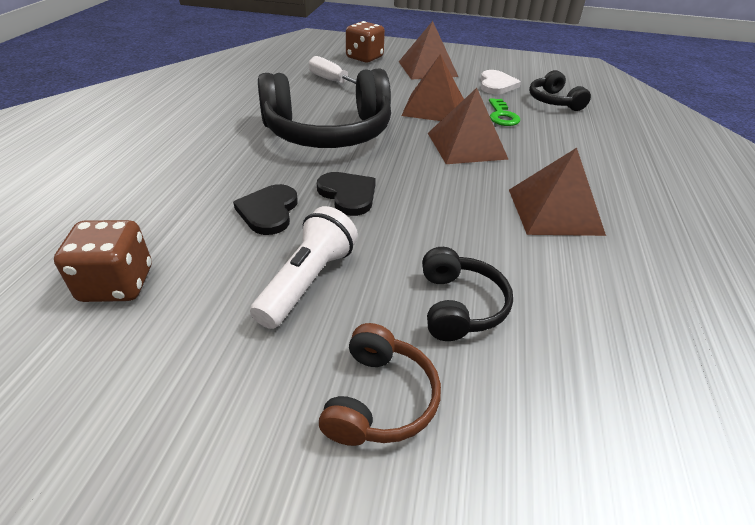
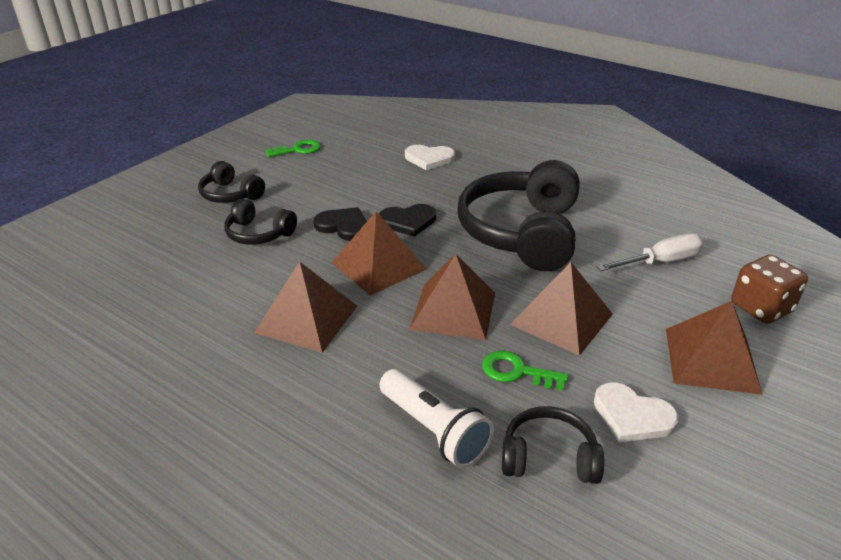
camera: 115 degrees right, 5 degrees down
(117, 284) = (373, 142): brown dice -> none
(163, 378) = (298, 150): none -> green key
(175, 214) = (429, 158): none -> white heart
(269, 211) = (409, 188): black heart -> black heart (343, 226)
(308, 281) = (327, 190): white flashlight -> white flashlight (434, 430)
(379, 399) = (230, 194): brown headphones -> black headphones
(442, 193) = (378, 266): none -> brown pyramid

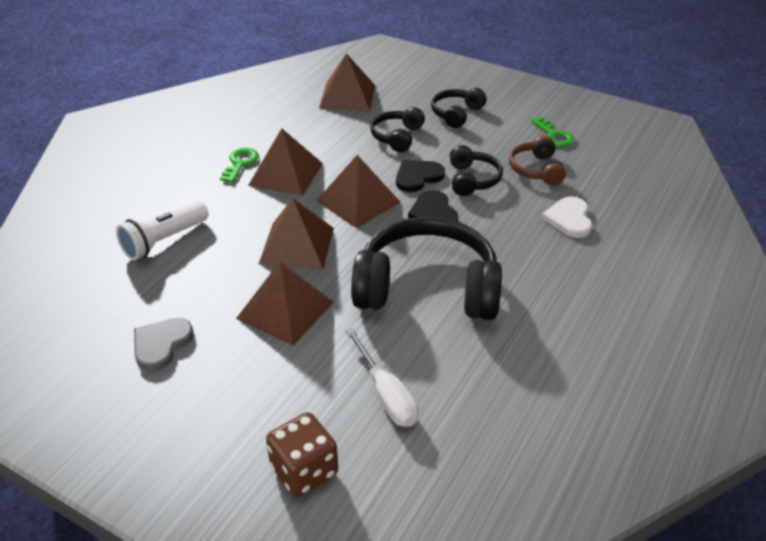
camera: 85 degrees right, 5 degrees up
(343, 226) = (417, 177): black heart -> black heart turned 150 degrees counterclockwise
(351, 164) = (536, 170): none -> brown headphones
(517, 372) = (218, 281): green key -> green key (240, 163)
(548, 458) = (128, 295): black headphones -> black headphones (472, 180)
(632, 416) = (161, 344): white heart -> grey heart
(711, 360) = (223, 409): brown pyramid -> brown pyramid (347, 96)

